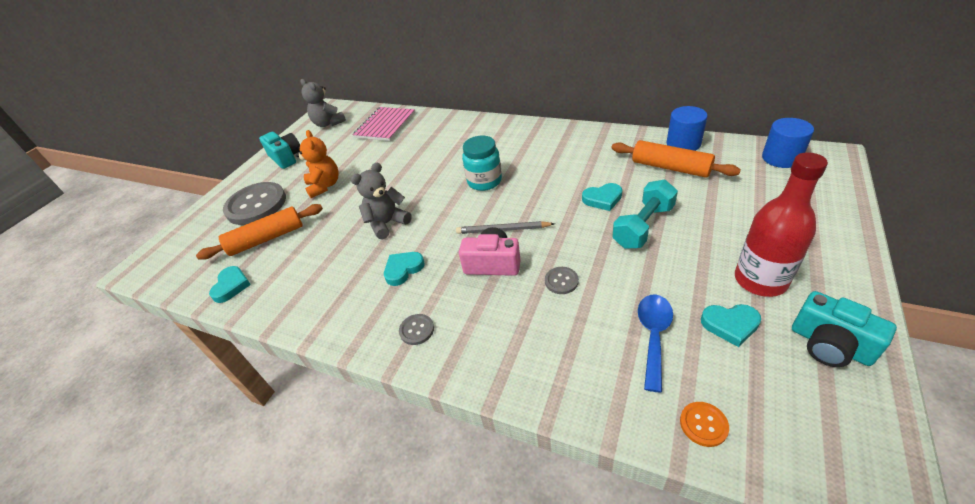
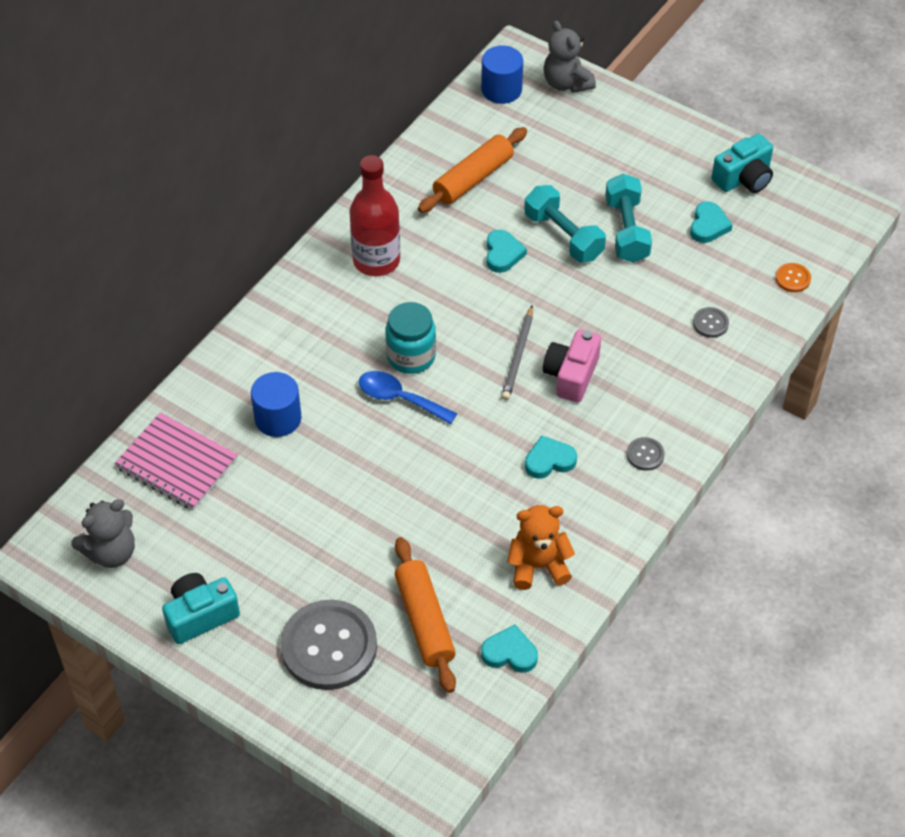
camera: 85 degrees left, 10 degrees up
(324, 186) = (323, 551): orange teddy bear -> orange teddy bear (538, 566)
(387, 223) = (454, 473): grey teddy bear -> grey teddy bear (566, 83)
(403, 269) = (549, 460): turquoise heart -> turquoise heart turned 105 degrees clockwise
(561, 281) = (618, 323): grey button -> grey button (710, 323)
(653, 336) = (705, 278): blue spoon -> blue spoon (399, 398)
(678, 264) = (627, 230): none -> turquoise dumbbell
(683, 144) = (431, 150): blue cylinder -> blue cylinder (278, 418)
(760, 280) = (666, 185): red bottle -> red bottle (376, 260)

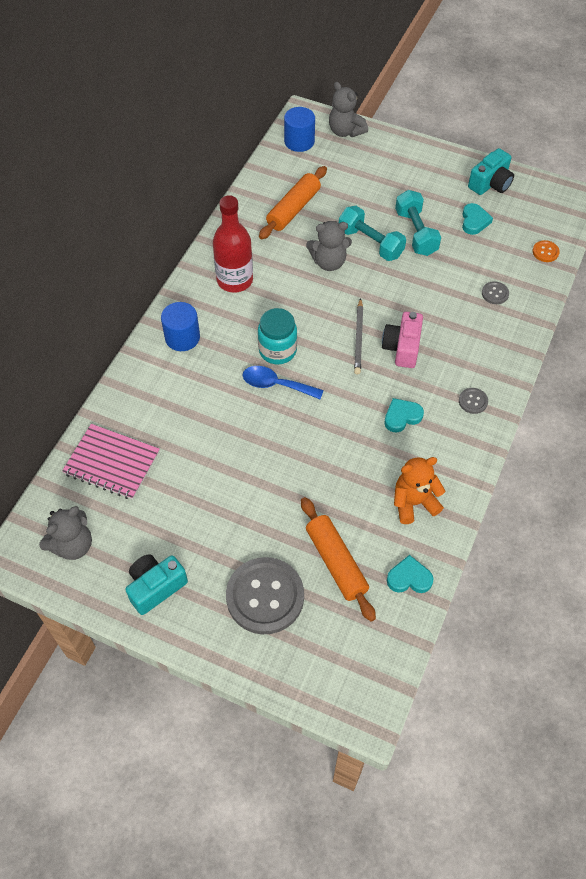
camera: 10 degrees left, 5 degrees up
(278, 418) = (185, 414): blue cylinder -> blue cylinder (182, 337)
(503, 254) = (329, 262): turquoise heart -> grey teddy bear

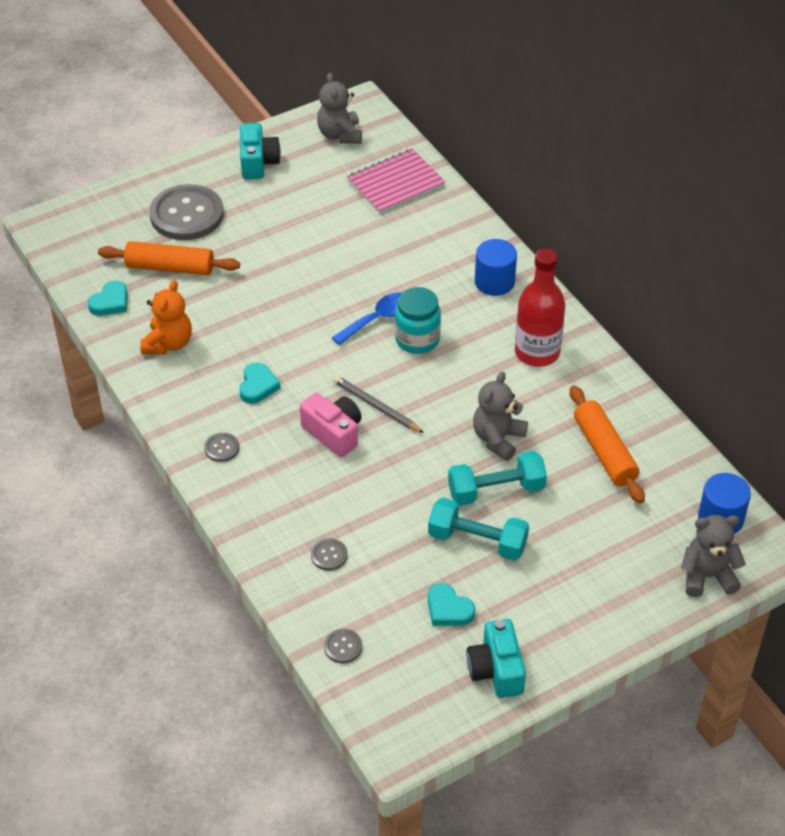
camera: 125 degrees right, 10 degrees down
(545, 252) = (343, 647): orange button -> grey button

